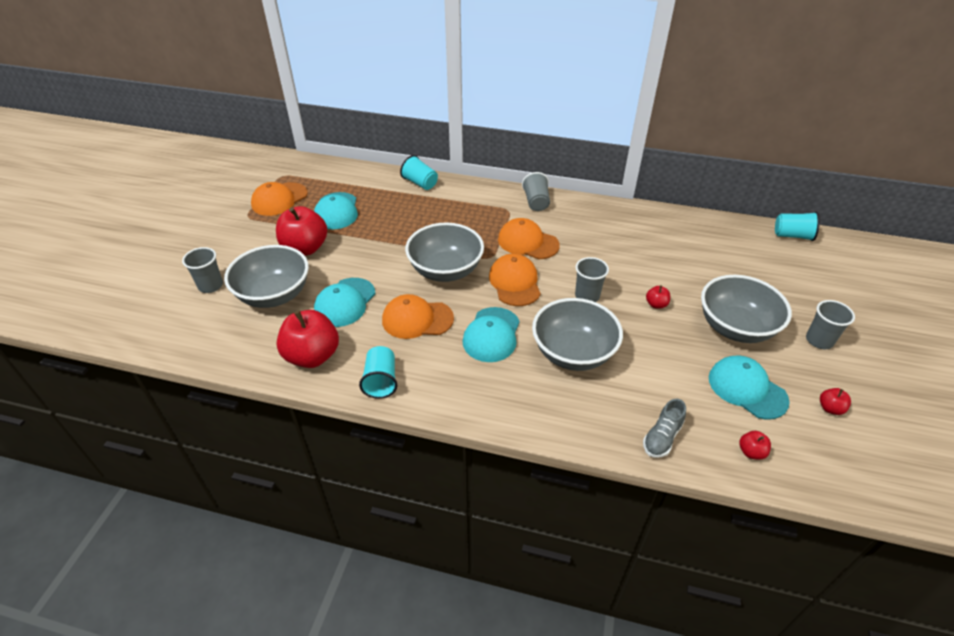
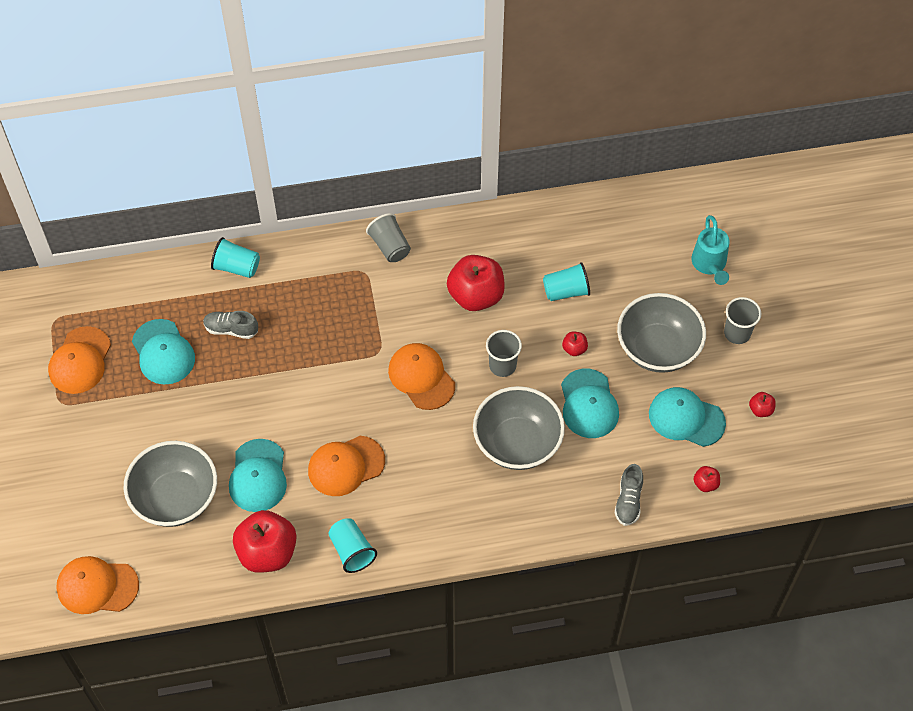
camera: 25 degrees left, 15 degrees up
(210, 286) = (96, 515): grey cup -> none
(305, 248) = (165, 422): red apple -> red apple (476, 296)
(392, 213) = (231, 329): none -> grey shoe
(445, 271) = (340, 390): grey bowl -> none
(491, 335) = (430, 454): turquoise cap -> turquoise cap (589, 404)
(528, 242) = (409, 314): orange cap -> orange cap (97, 586)
(792, 235) = (683, 193): turquoise cup -> turquoise cup (566, 291)
(804, 286) = (709, 265): none -> turquoise watering can

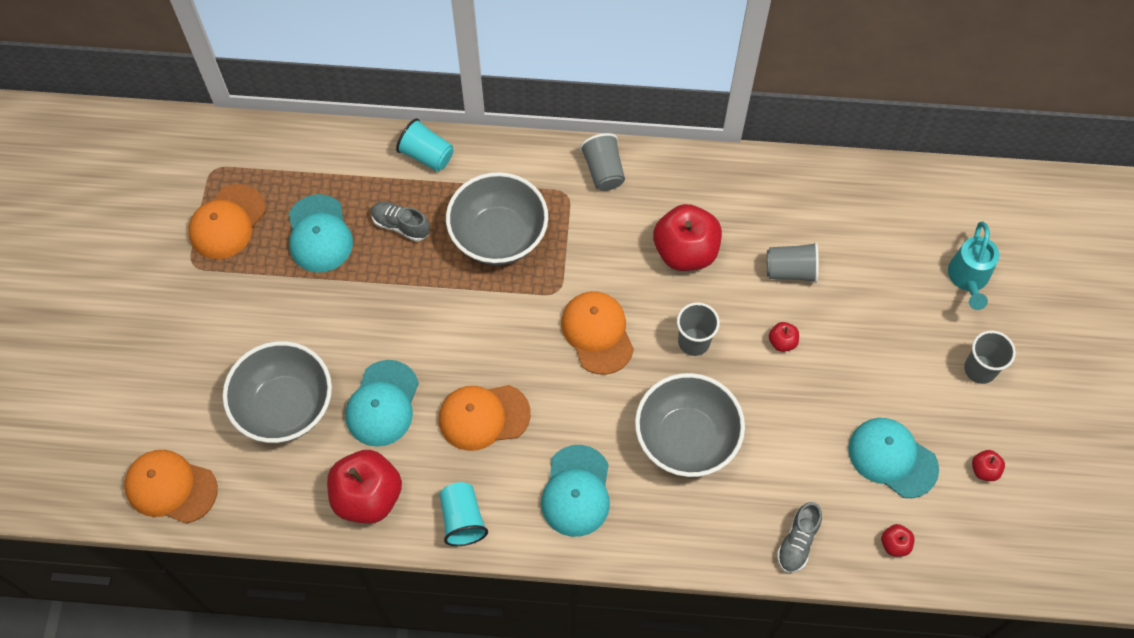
camera: 15 degrees right, 5 degrees up
(566, 291) = (790, 270): turquoise cup -> grey cup
(589, 404) = (781, 412): turquoise cap -> turquoise cap (576, 491)
(657, 348) = (880, 365): grey bowl -> grey bowl (498, 236)

